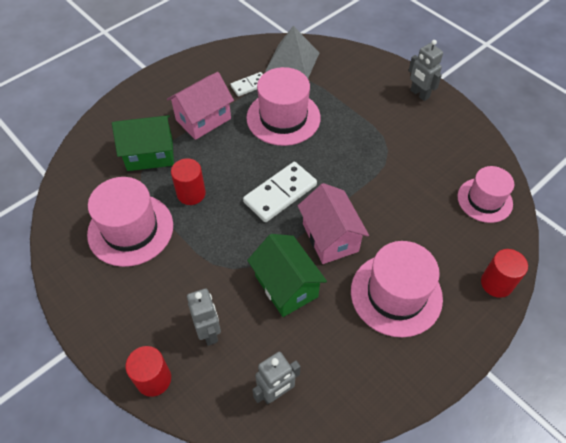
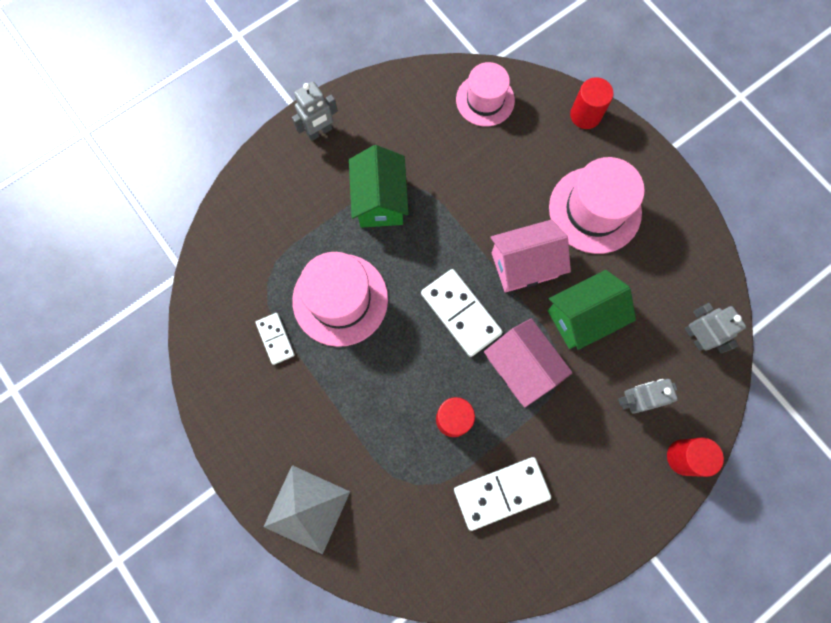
camera: 85 degrees left, 20 degrees up
(130, 229) = (501, 492): pink hat -> white domino
(150, 154) = (385, 473): green house -> green house (380, 200)
(203, 119) = (331, 403): pink house -> pink house (521, 367)
(292, 61) = (236, 278): grey pyramid -> grey pyramid (306, 509)

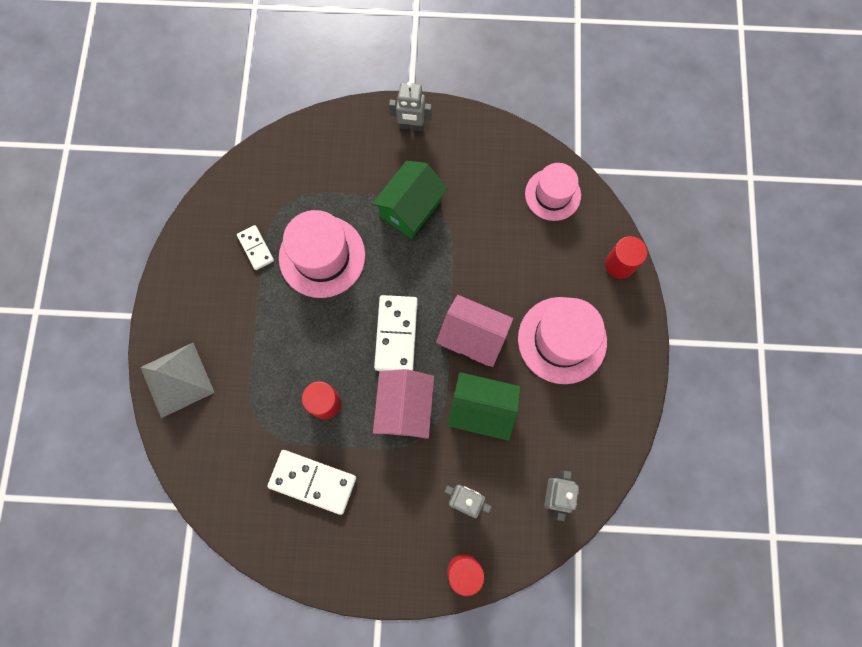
camera: 40 degrees right, 0 degrees up
(275, 339) = (256, 248): white domino -> white domino turned 45 degrees counterclockwise

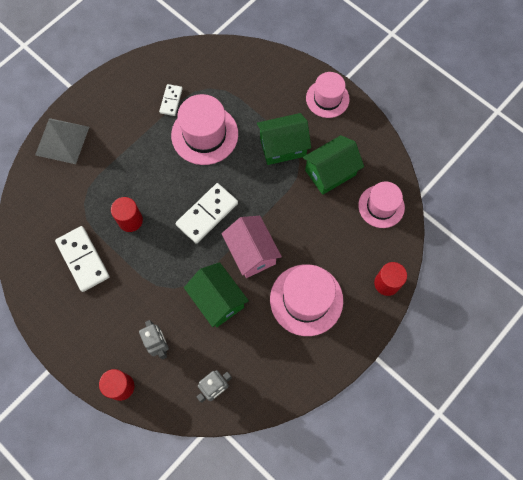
camera: 40 degrees right, 5 degrees down
(405, 408) = (173, 261): pink house -> none
(411, 126) = (327, 98): grey robot -> pink hat
(478, 199) = (330, 172): none -> green house

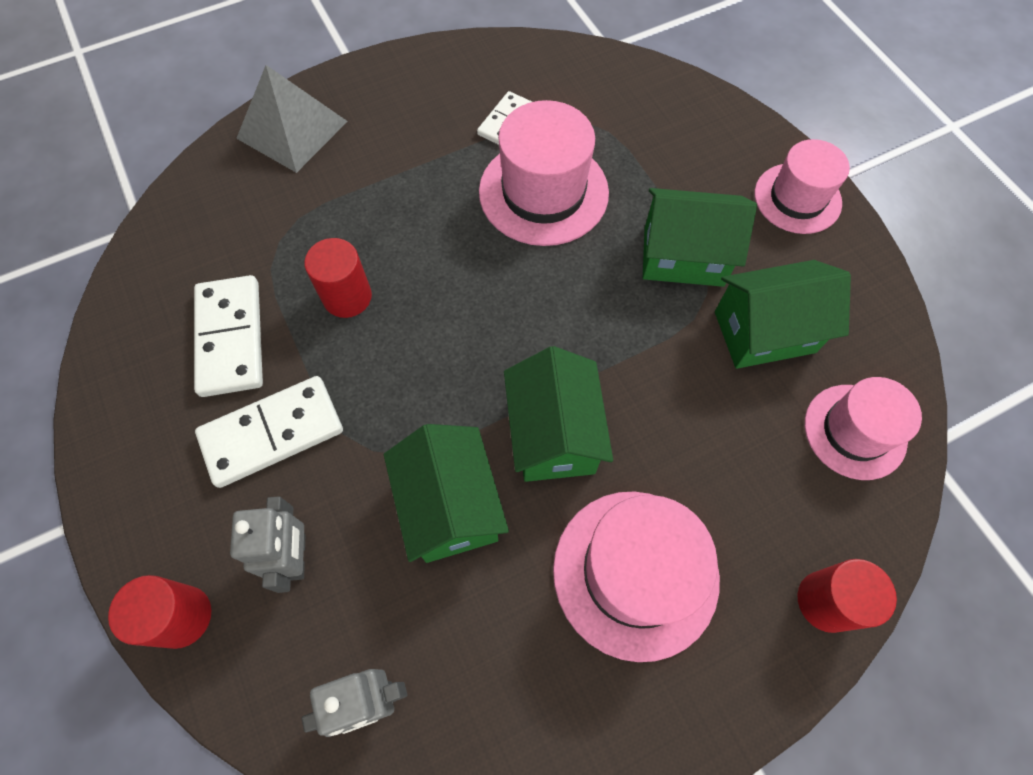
camera: 20 degrees right, 5 degrees down
(207, 214) = (494, 332): white domino -> white domino (272, 433)
(251, 253) = (553, 434): pink house -> green house

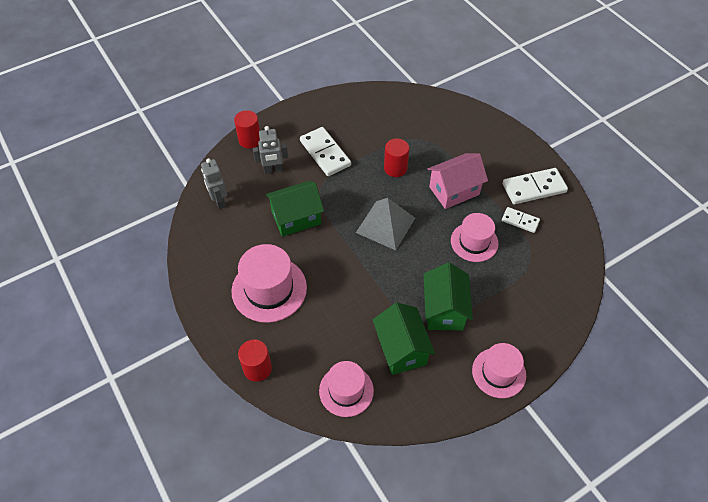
camera: 85 degrees right, 10 degrees down
(231, 338) = (368, 131): white domino -> white domino (534, 188)
(292, 129) = (490, 132): grey pyramid -> grey pyramid (385, 225)
(423, 205) = (454, 190): none -> pink house
(543, 192) = (474, 242): pink hat -> pink hat, size x0.66
(553, 434) = (333, 254): green house -> none

